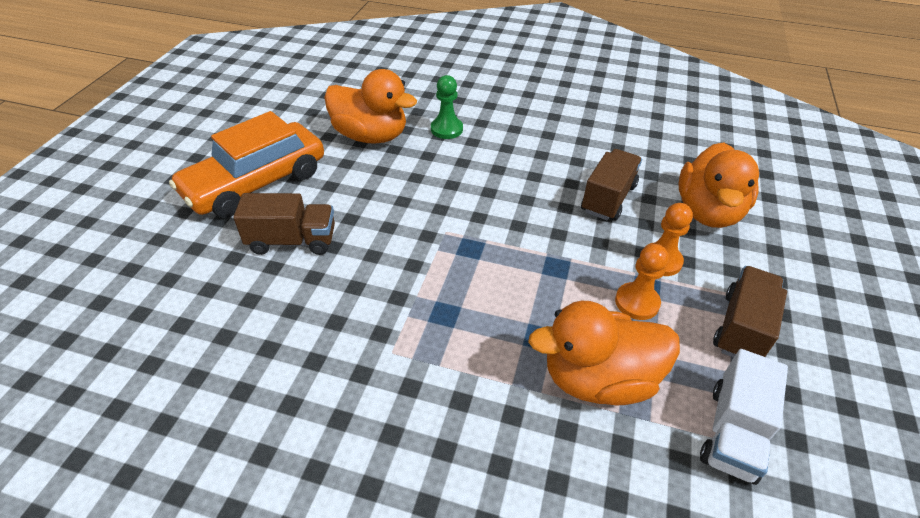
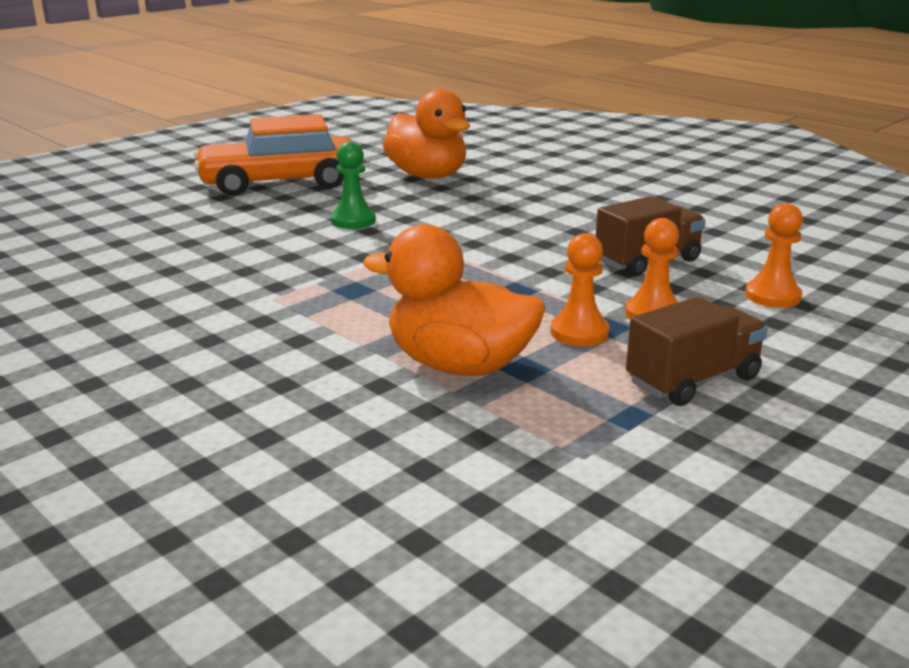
camera: 30 degrees right, 20 degrees down
(292, 241) = (268, 219): brown truck -> none
(446, 129) = (516, 185): green pawn -> green pawn (353, 221)
(707, 212) = (772, 296): orange duck -> orange pawn
(733, 432) = (570, 440): white truck -> none

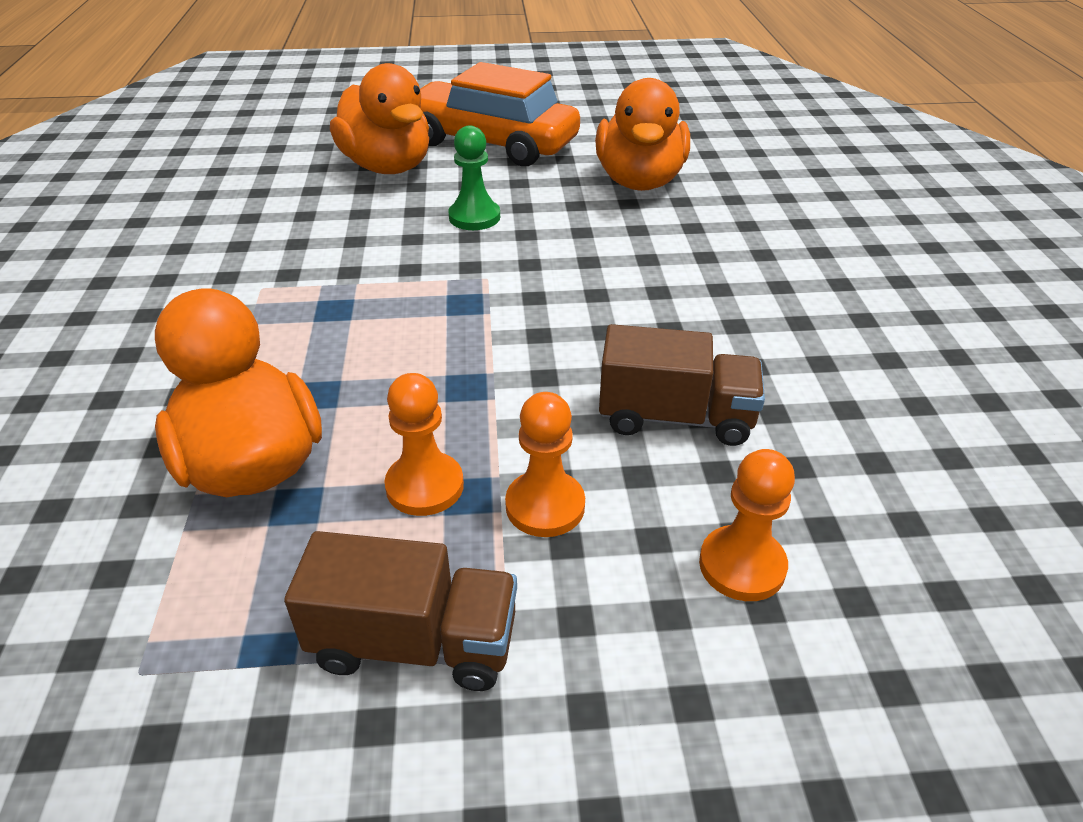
camera: 40 degrees right, 15 degrees up
(225, 214) = (388, 167): none -> orange duck

